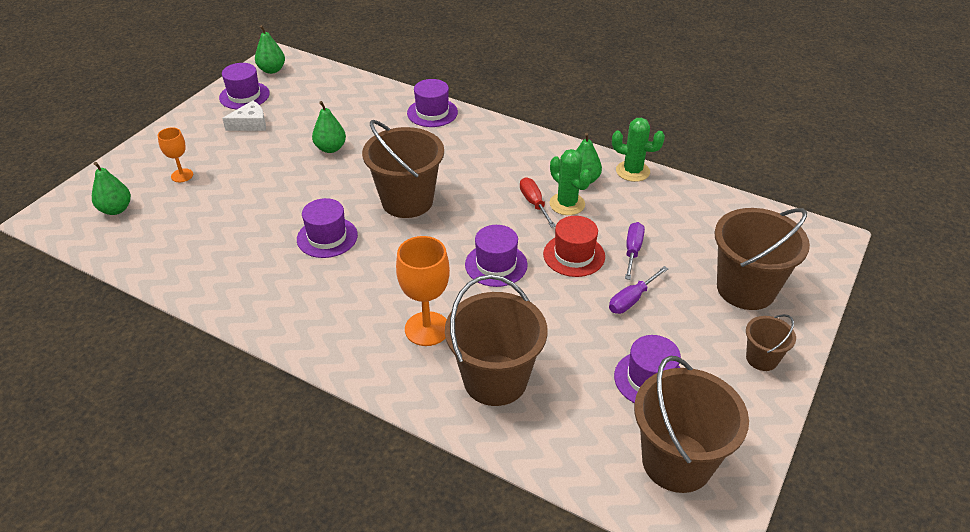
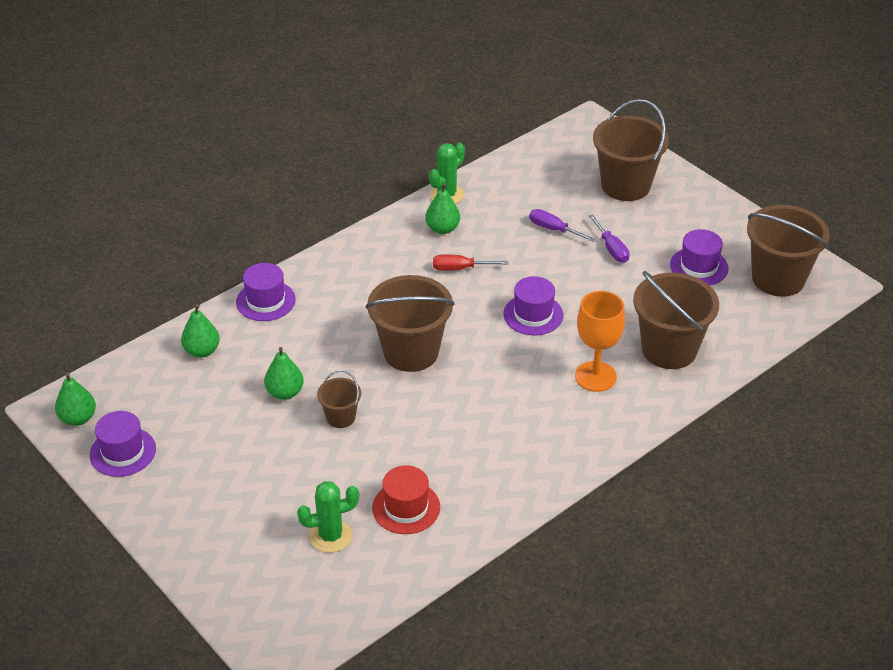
camera: 70 degrees left, 0 degrees up
(116, 209) = (298, 591): green pear -> green pear (202, 351)
(182, 175) = (263, 526): orange goblet -> none
(250, 124) = (192, 453): white cheese -> none
(327, 237) = (438, 420): purple hat -> none
(567, 204) = (472, 248): green cactus -> green cactus (330, 536)
(574, 255) = (543, 264): red hat -> red hat (406, 507)
(762, 358) = (700, 205): brown bucket -> brown bucket (340, 417)

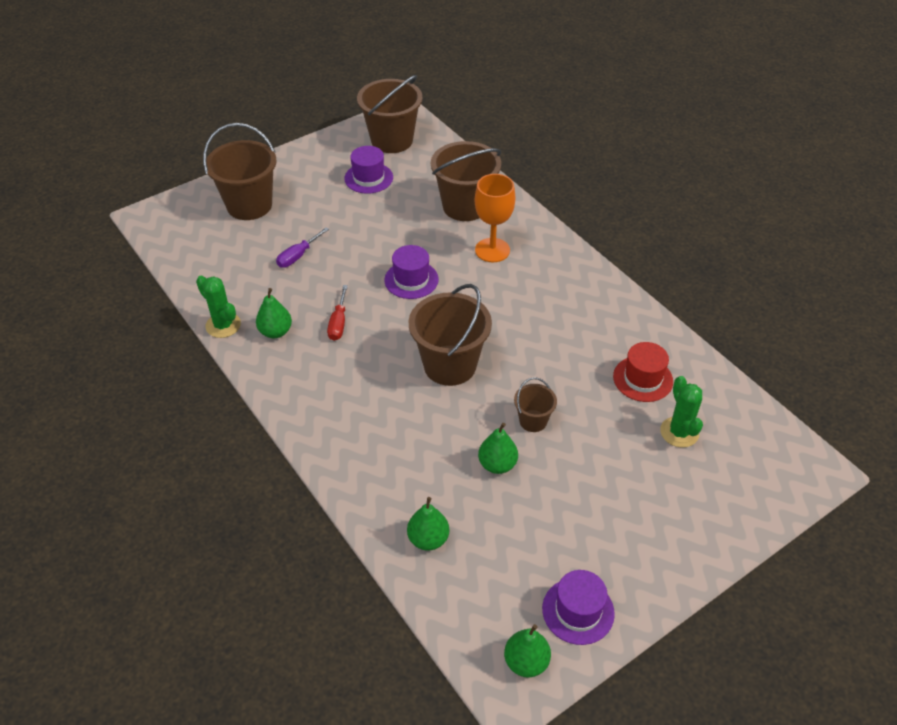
camera: 85 degrees left, 5 degrees up
(265, 301) = (356, 480): purple hat -> none
(611, 248) = (333, 223): purple screwdriver -> none

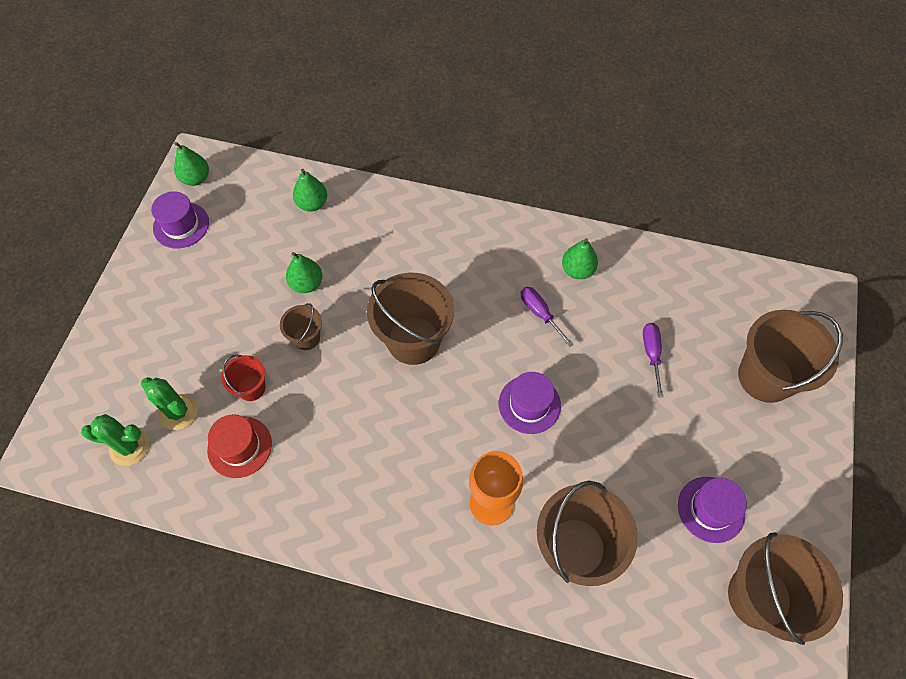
camera: 140 degrees right, 15 degrees up
(223, 325) = (621, 247): green cactus -> green cactus (129, 447)
(338, 323) = (540, 314): red screwdriver -> purple screwdriver
(606, 412) = (251, 388): none -> red bucket

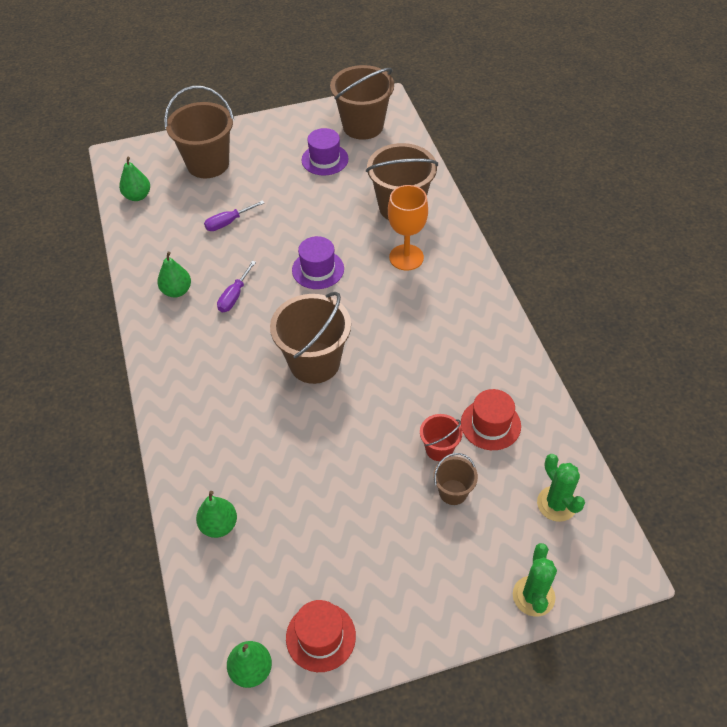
camera: 120 degrees left, 10 degrees down
(178, 412) = (501, 489): green cactus -> green cactus (533, 596)
(181, 225) = (320, 636): purple hat -> red hat
(306, 284) = (313, 472): green pear -> green pear (137, 196)
(306, 338) = (365, 438): brown bucket -> brown bucket (453, 492)

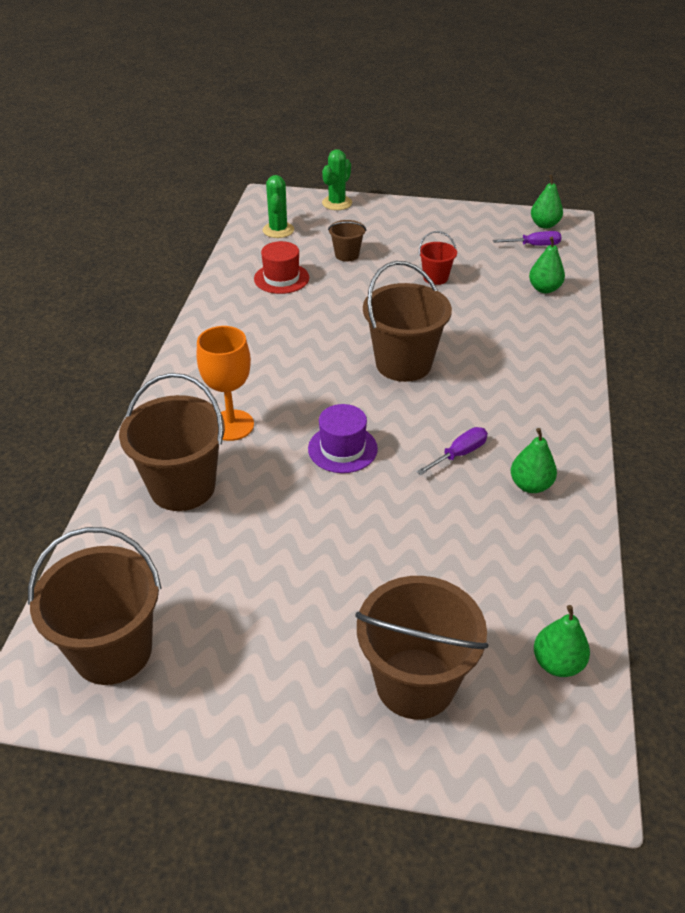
camera: 155 degrees left, 10 degrees down
(228, 222) = (426, 555): purple screwdriver -> purple screwdriver (534, 245)
(320, 636) = (490, 224): red hat -> none
(325, 159) = (222, 608): purple hat -> none
(439, 449) = (336, 278): red bucket -> red bucket (435, 278)

